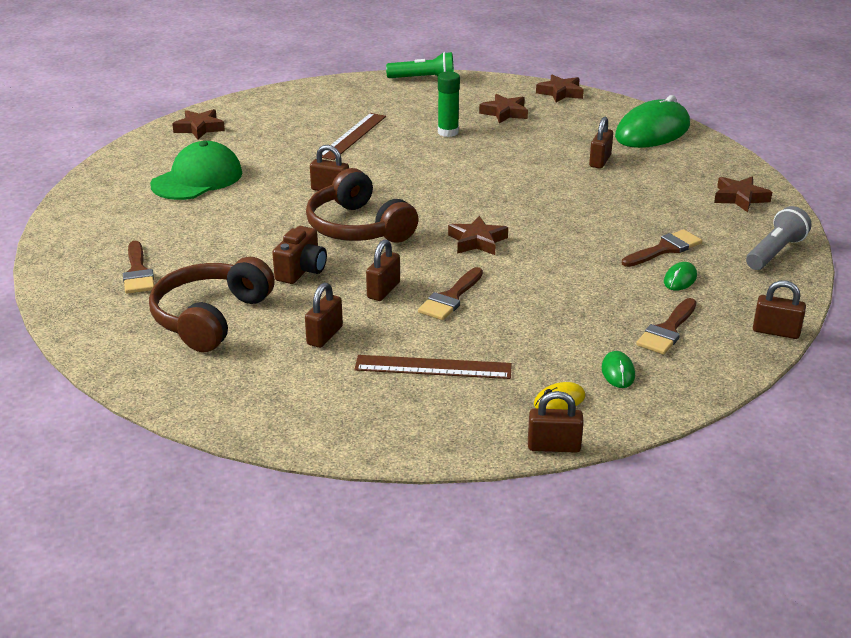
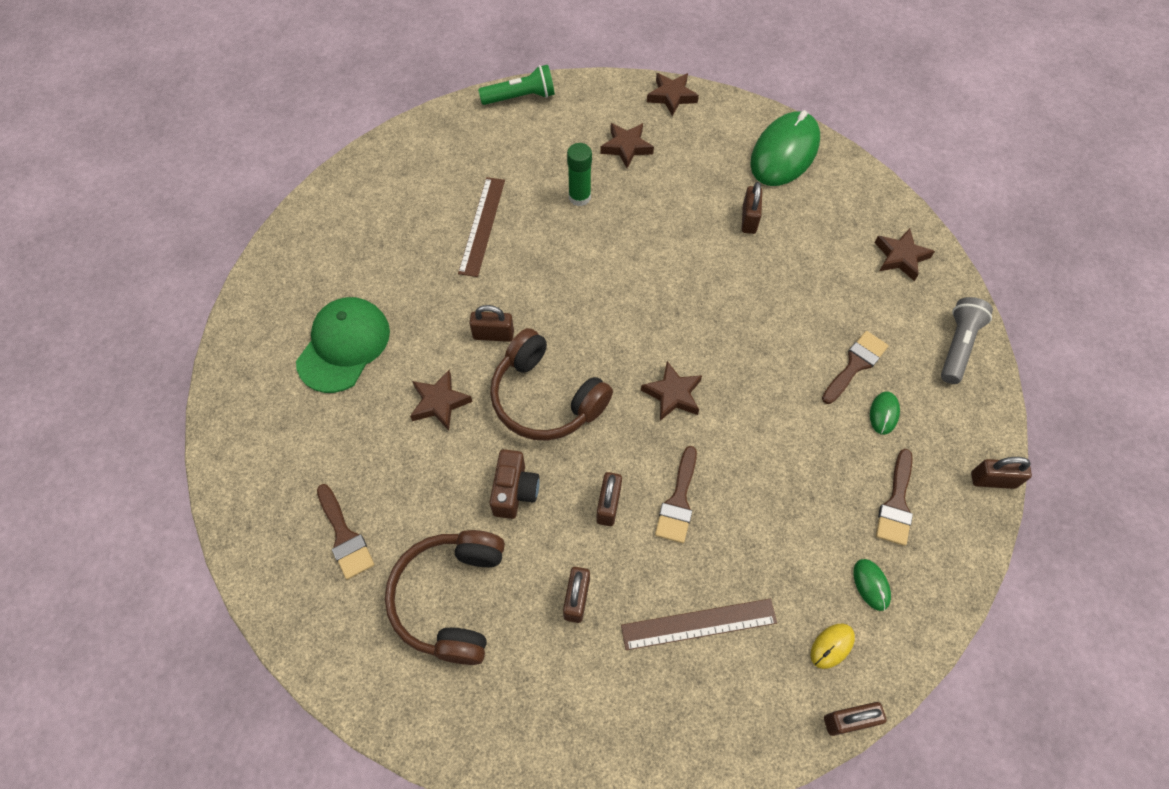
camera: 15 degrees left, 30 degrees up
(199, 128) = (310, 246): brown star -> brown star (439, 402)

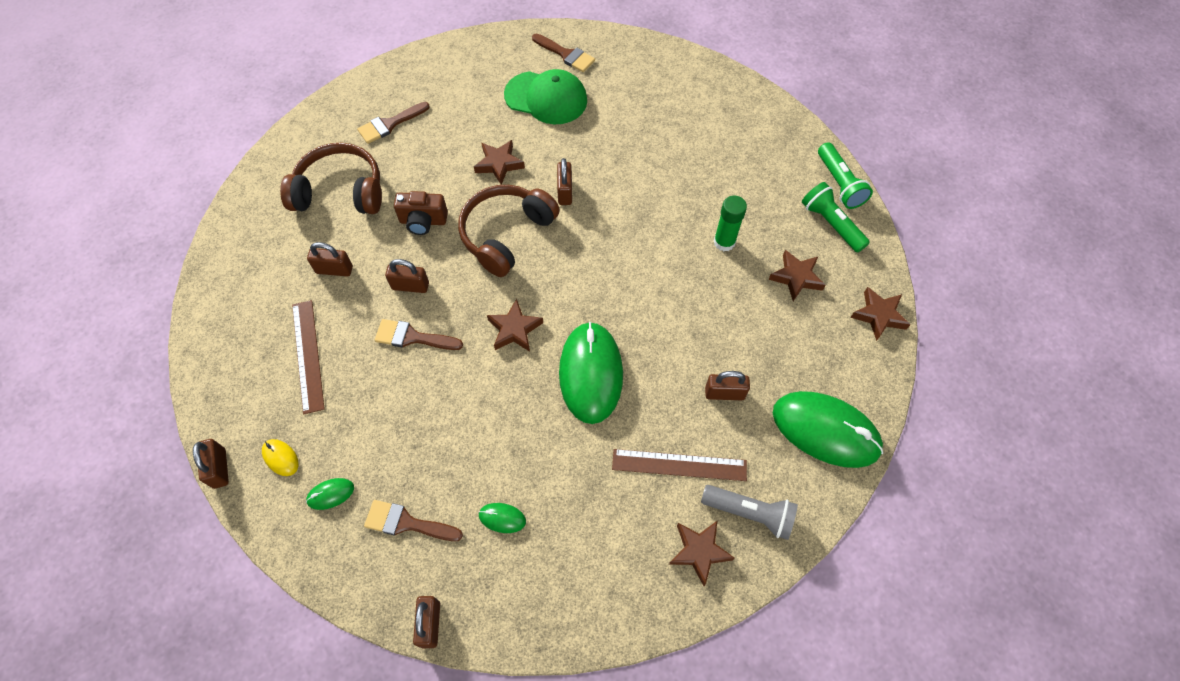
camera: 85 degrees right, 0 degrees up
(482, 226) = (677, 171): brown ruler -> brown ruler (679, 464)
(568, 112) = (831, 224): none -> green flashlight
(727, 326) = (591, 373): none -> green mouse
(855, 364) = (556, 493): brown brush -> brown brush (566, 54)
(957, 346) = (588, 605): grey flashlight -> grey flashlight (749, 513)

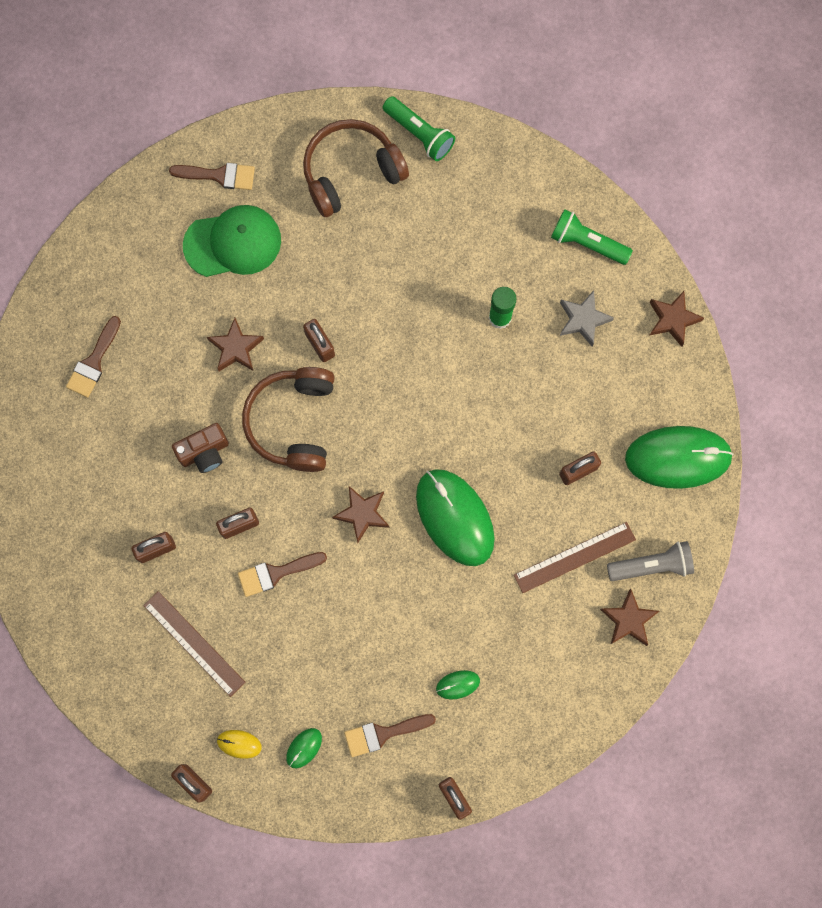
camera: 30 degrees left, 15 degrees up
(340, 191) = (100, 465): brown headphones -> brown headphones (351, 172)
(796, 277) = (583, 320): brown star -> grey star
(839, 184) = (574, 192): green flashlight -> green flashlight (419, 134)

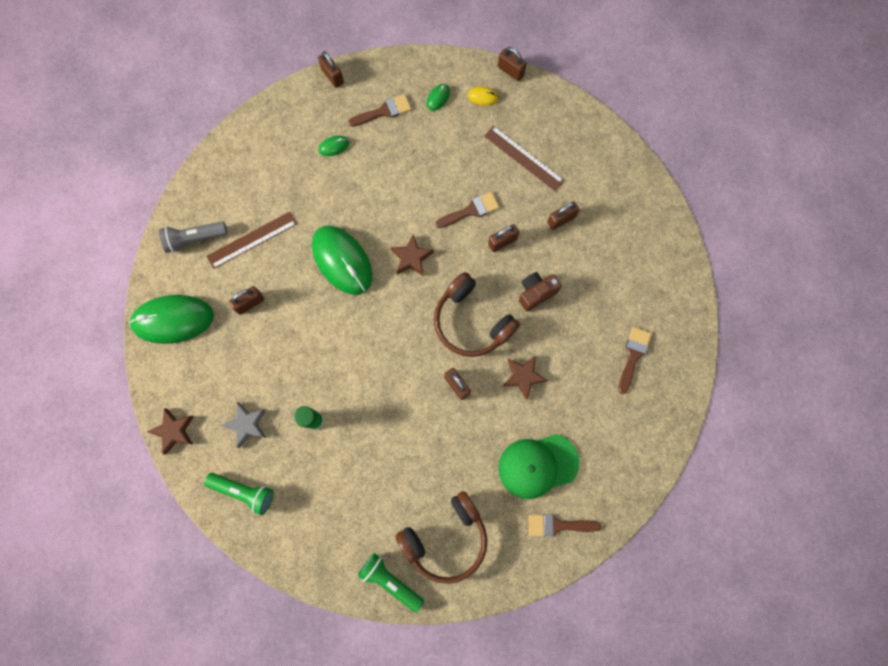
camera: 175 degrees right, 0 degrees up
(293, 422) = (471, 322): brown headphones -> brown headphones turned 135 degrees clockwise
(628, 620) = (212, 199): brown star -> none

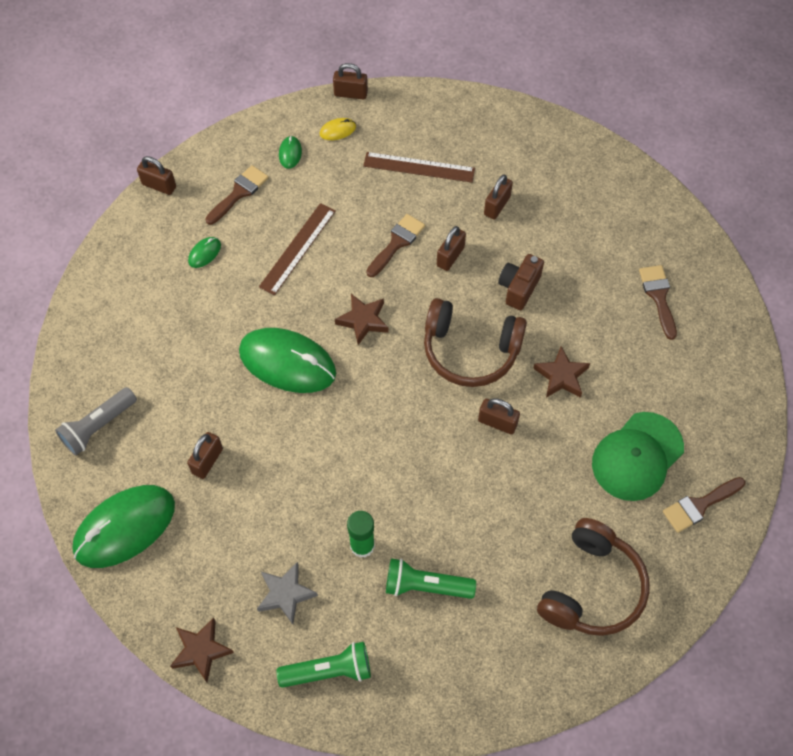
camera: 30 degrees left, 15 degrees down
(252, 240) = (169, 393): brown ruler -> brown ruler (298, 248)
(390, 580) = (561, 670): green flashlight -> green flashlight (425, 586)

